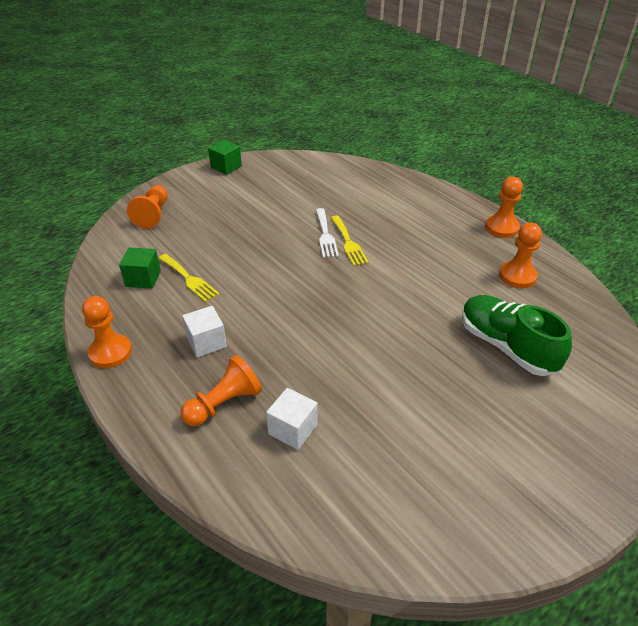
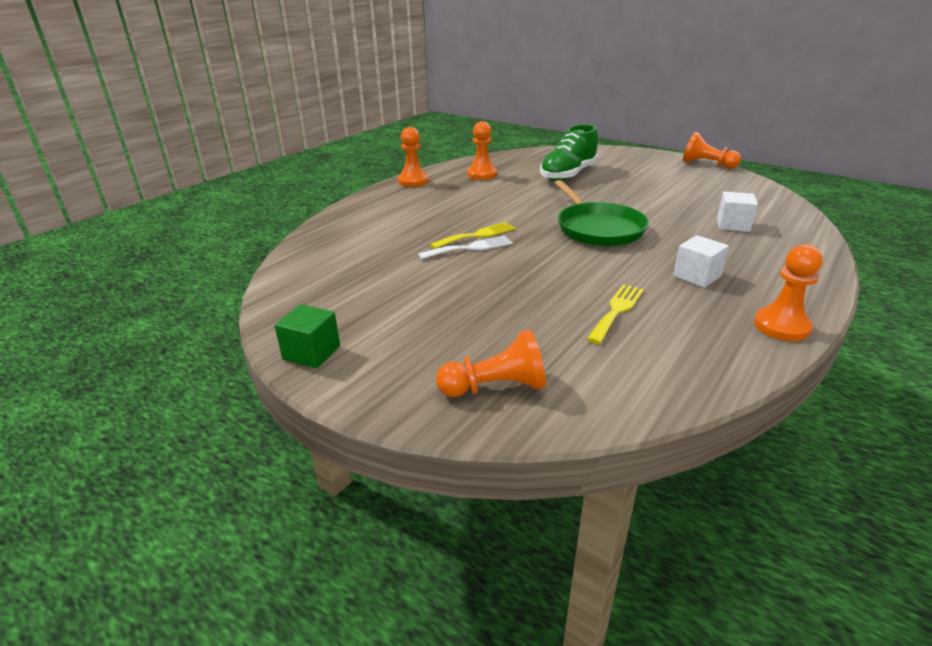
camera: 105 degrees left, 10 degrees down
(143, 279) = (648, 345): green cube -> none
(224, 403) = (749, 253): orange pawn -> orange pawn (707, 164)
(331, 317) = (598, 228): none -> green pan

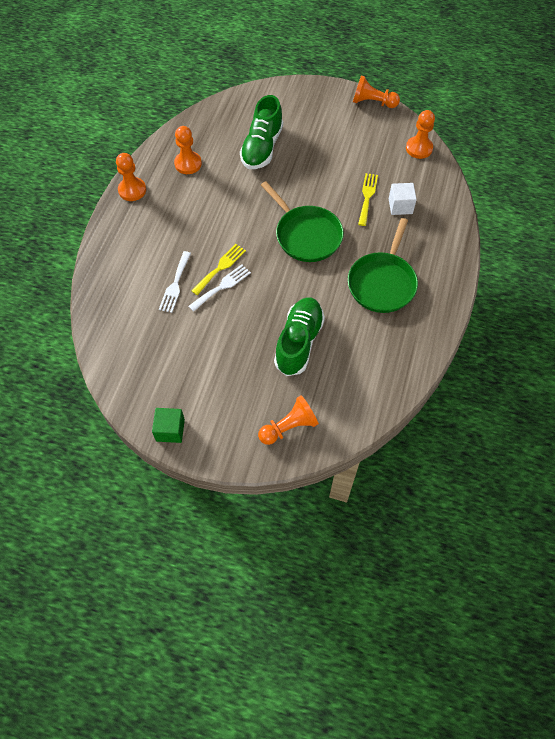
camera: 20 degrees left, 30 degrees up
(414, 239) = (175, 285): none -> white fork
(551, 306) = (299, 342): none -> green shoe
(617, 310) = (339, 336): yellow fork -> yellow fork (367, 197)
(697, 276) = (382, 283): white cube -> green pan
(781, 326) = (435, 326): orange pawn -> orange pawn (419, 148)

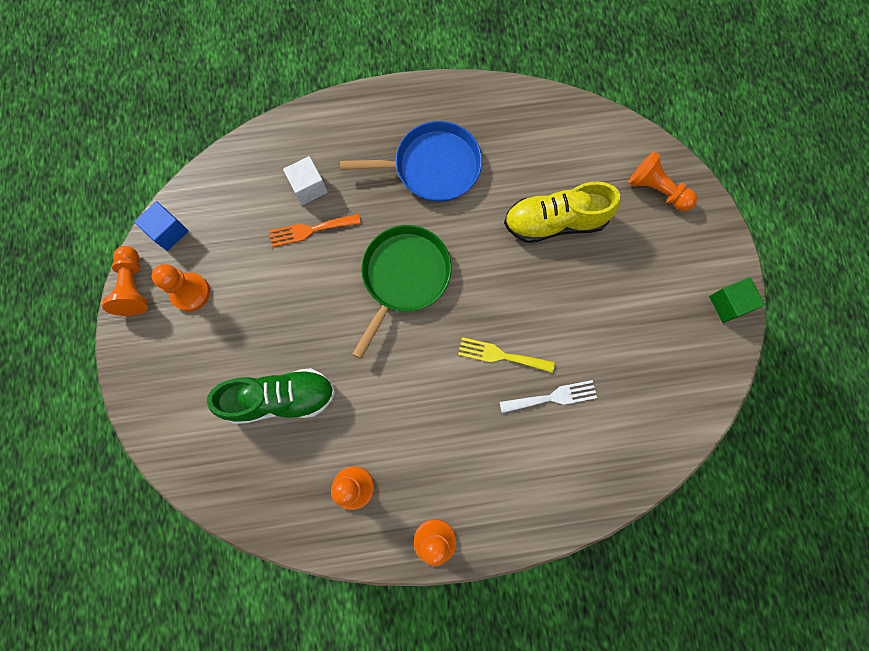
camera: 115 degrees left, 15 degrees up
(222, 286) = (526, 340): white fork -> none
(299, 342) = (555, 222): green shoe -> yellow shoe
(367, 197) = (310, 230): yellow fork -> orange fork
(382, 283) = (432, 166): green pan -> blue pan
(402, 127) = (168, 232): none -> blue cube
(419, 148) = (200, 199): orange pawn -> orange pawn (190, 292)

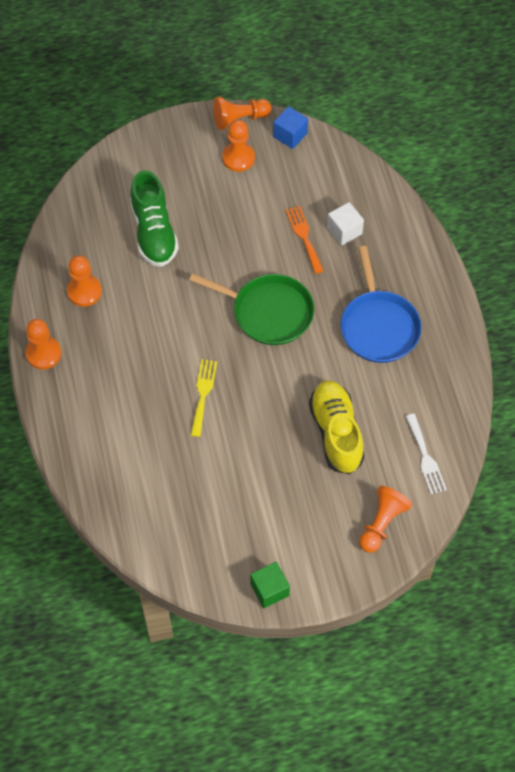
camera: 85 degrees right, 15 degrees down
(552, 397) = (168, 437): white fork -> white fork (425, 457)

